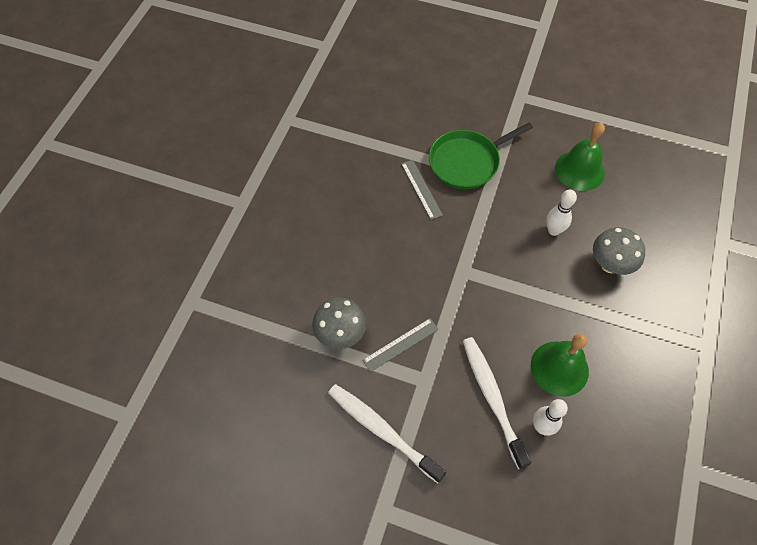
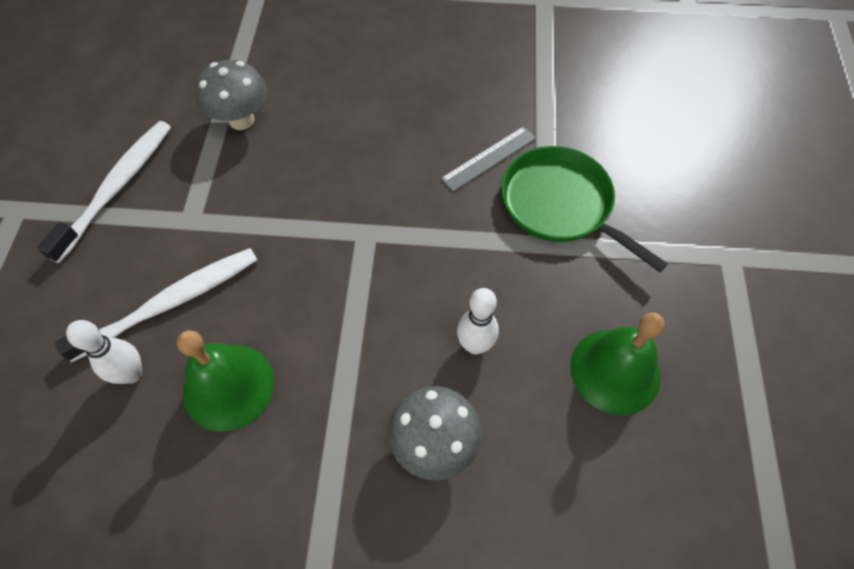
camera: 75 degrees right, 0 degrees up
(400, 344) = (237, 183): grey ruler -> none

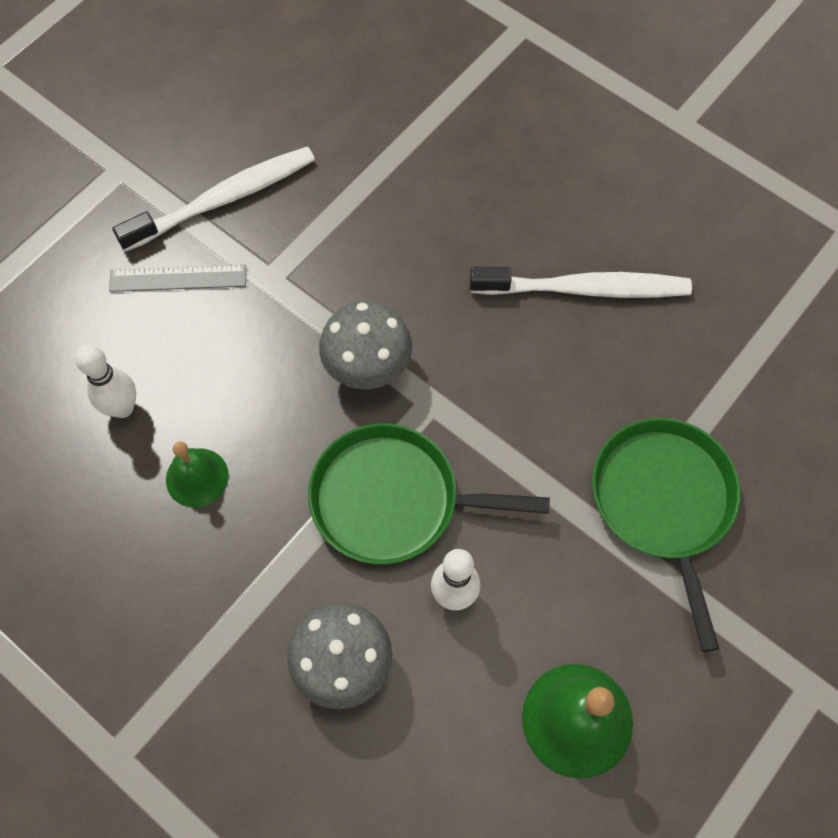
camera: 35 degrees right, 5 degrees up
(171, 302) = (199, 357): white toothbrush -> white toothbrush (585, 289)
(228, 386) = (197, 477): green bell -> green bell, size x0.62
(241, 120) = (391, 191): grey mushroom -> grey mushroom (367, 368)
(386, 310) = (393, 499): none -> green pan
(489, 158) = (624, 397): grey ruler -> grey ruler (178, 278)

